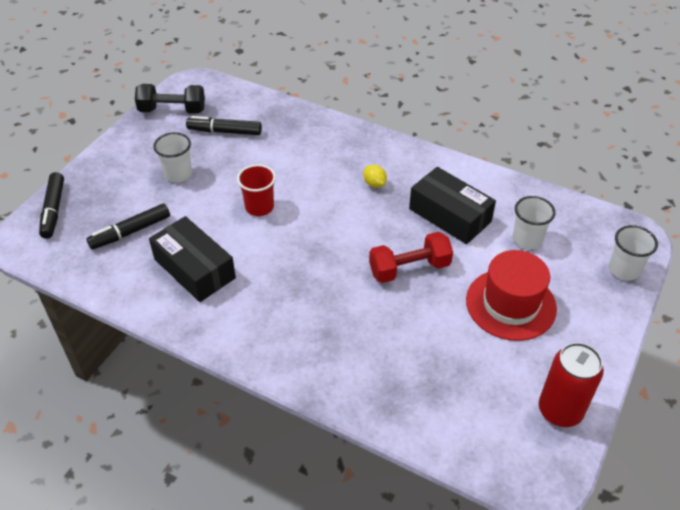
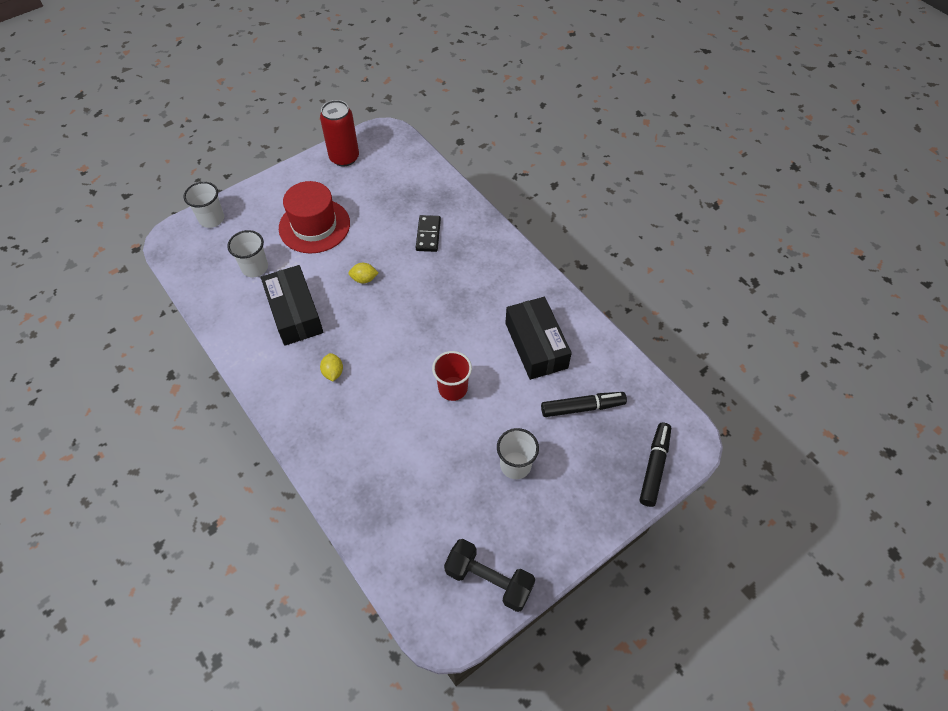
camera: 155 degrees left, 10 degrees up
(224, 131) = (442, 512): black marker -> none
(375, 343) = (428, 235): none -> black domino
(409, 268) = (364, 279): red dumbbell -> yellow lemon

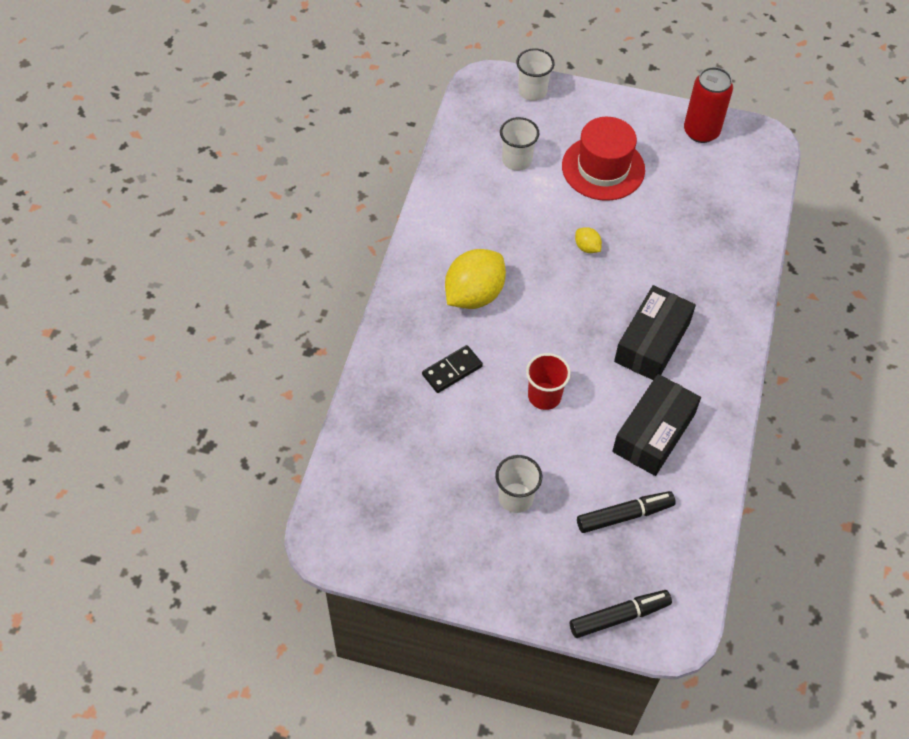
camera: 50 degrees right, 0 degrees up
(295, 313) = (502, 223): black box -> black box (652, 342)
(333, 372) = (474, 295): yellow lemon -> yellow lemon, size x2.24
(428, 235) = (685, 261): black domino -> black domino (452, 370)
(489, 580) = (394, 547): black dumbbell -> none
(582, 407) = (624, 515): black marker -> black marker turned 60 degrees counterclockwise

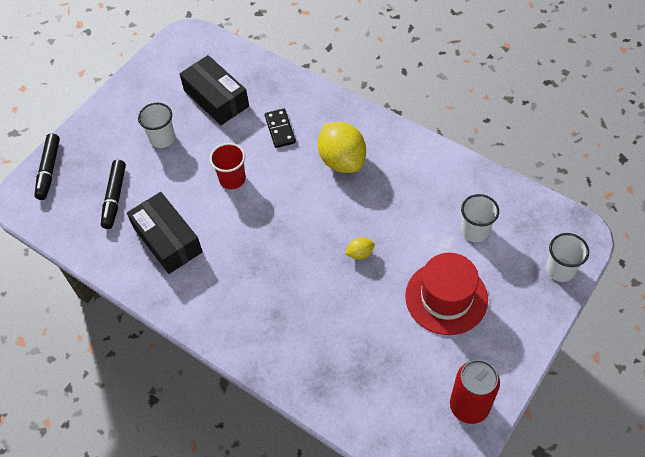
camera: 115 degrees right, 0 degrees up
(652, 342) = (246, 268): black box -> black box (216, 98)

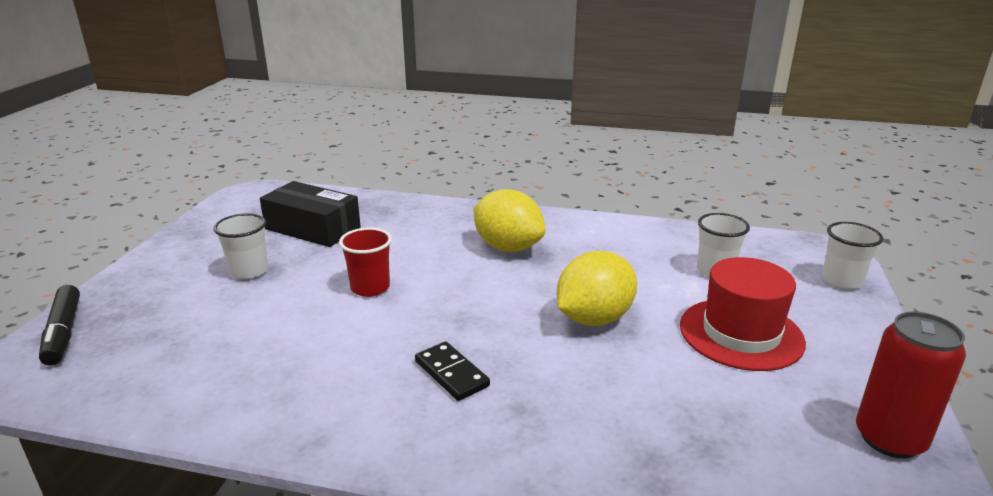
camera: 25 degrees left, 30 degrees down
(115, 198) = (188, 339): black marker -> none
(167, 239) = (295, 365): black box -> none
(280, 129) = (412, 237): black domino -> black domino (452, 373)
(360, 254) = (594, 318): yellow lemon -> yellow lemon, size x2.24

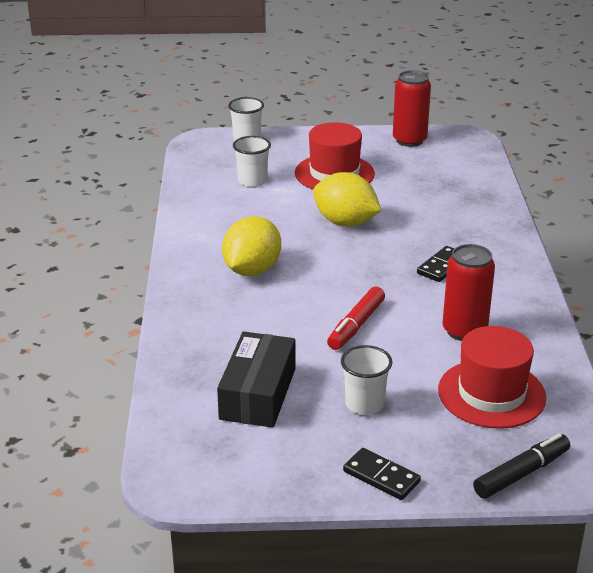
camera: 105 degrees left, 5 degrees up
(156, 263) = (381, 477): none -> black domino
(183, 346) = (491, 394): none -> red hat
(303, 356) = (464, 331): none -> red can
(370, 288) = (356, 325): red cup -> red marker

